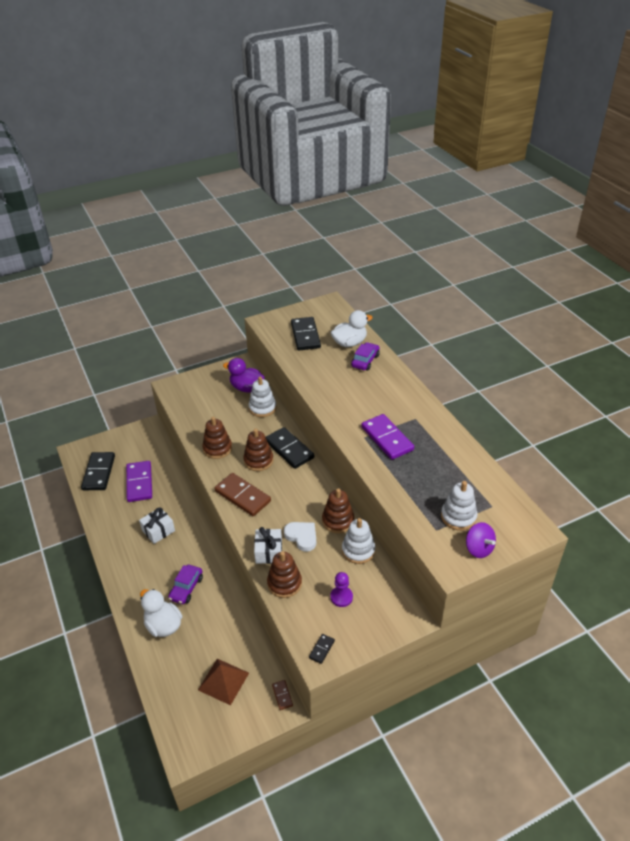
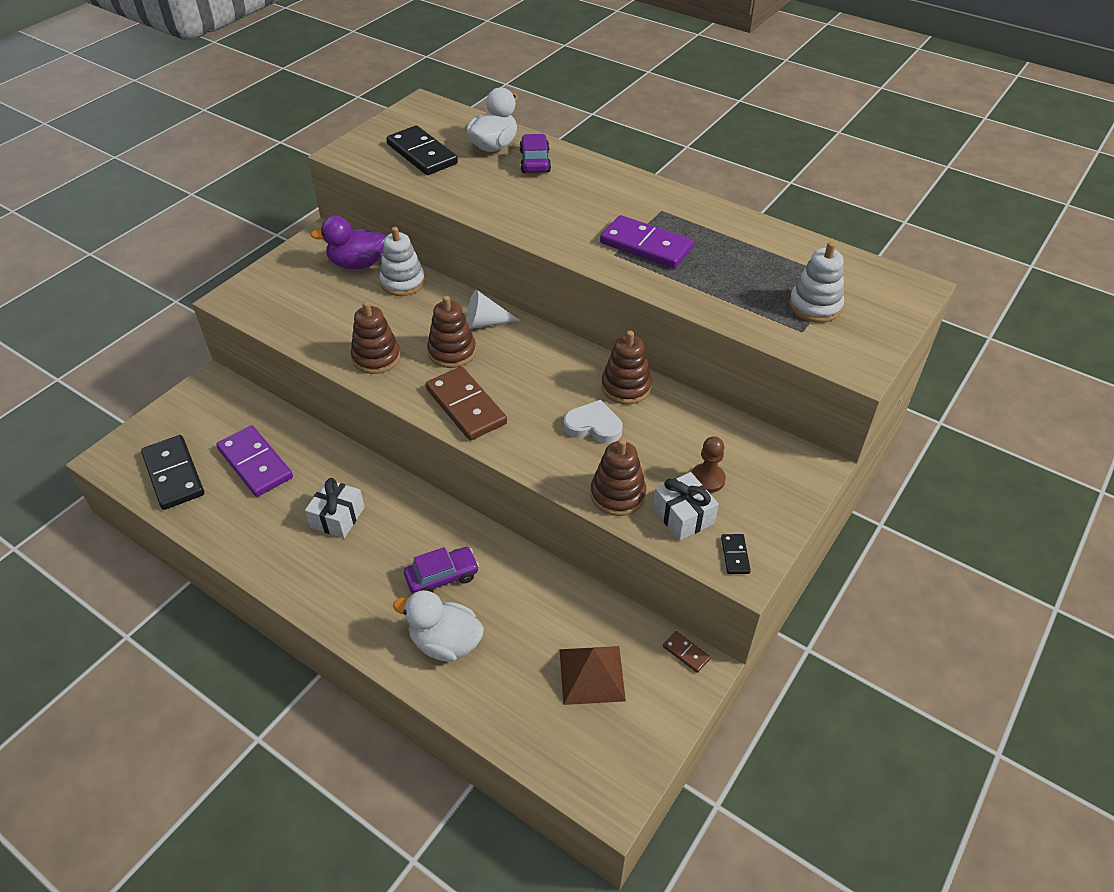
camera: 30 degrees left, 5 degrees up
(186, 588) = (442, 577): purple car -> purple car turned 105 degrees counterclockwise
(243, 496) = (466, 406): brown domino -> brown domino turned 45 degrees clockwise
(268, 552) = (563, 463): white gift -> white gift (683, 516)
(289, 449) = (485, 323): black domino -> white cone
(341, 597) = (707, 479): purple pawn -> brown pawn
(358, 550) = (682, 413): white stacking toy -> none
(478, 548) = (870, 333): purple spinning top -> none

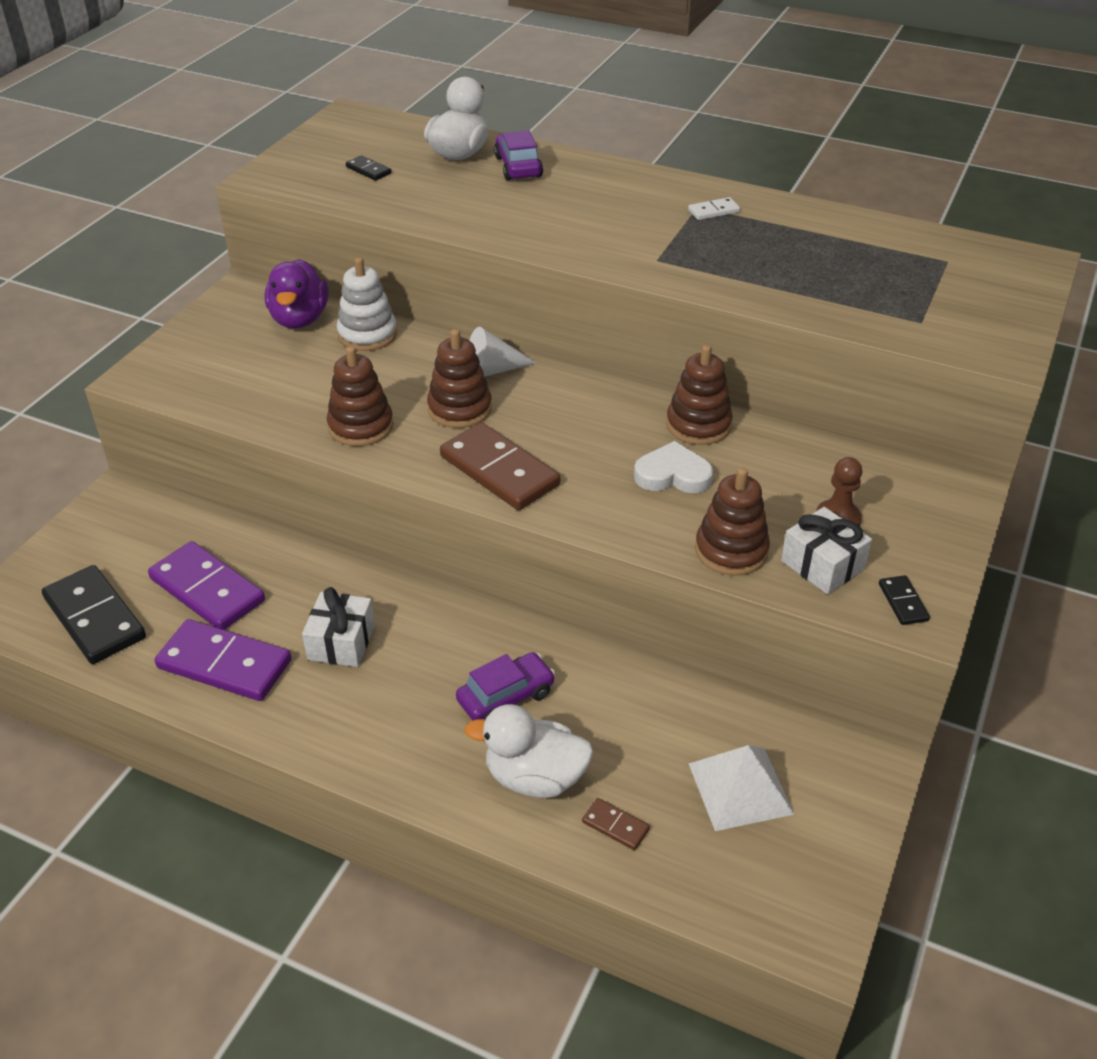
camera: 10 degrees left, 5 degrees down
(357, 264) = (299, 319): purple duck -> purple duck turned 75 degrees counterclockwise
(422, 154) = (368, 170): black domino -> black domino, size x0.45
(591, 674) = (740, 788): brown pyramid -> white pyramid
(646, 245) = (693, 247): purple domino -> purple domino (225, 664)
(672, 216) = (713, 211): none -> white domino
(686, 653) = (852, 744): brown domino -> brown domino (615, 825)
(815, 306) = (925, 293): white stacking toy -> none

